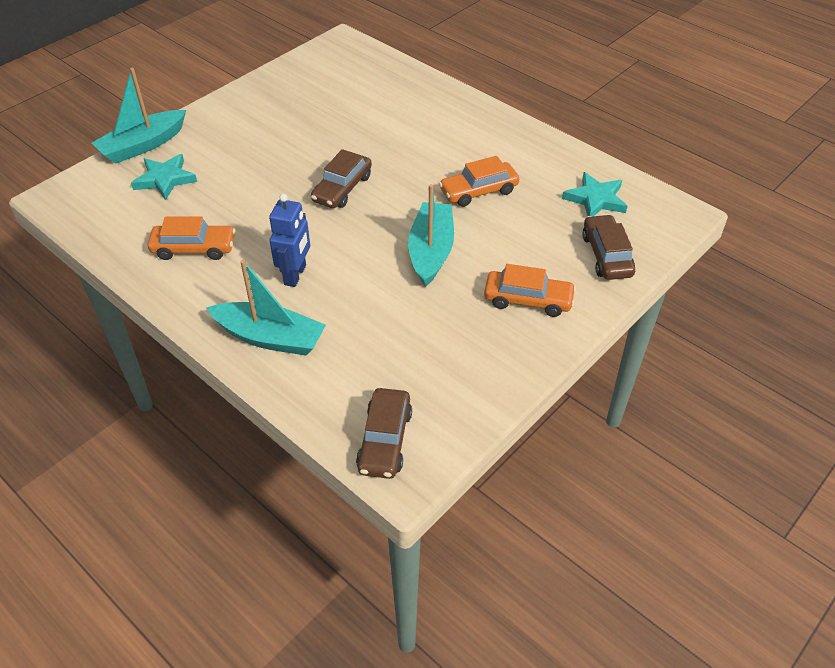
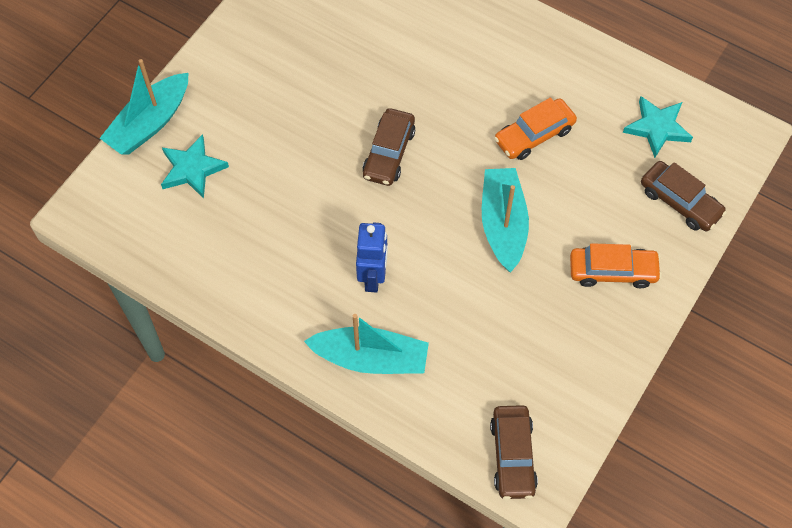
camera: 10 degrees left, 15 degrees up
(194, 248) = (257, 259): orange car -> none
(606, 255) = (680, 202): brown car -> brown car turned 150 degrees clockwise

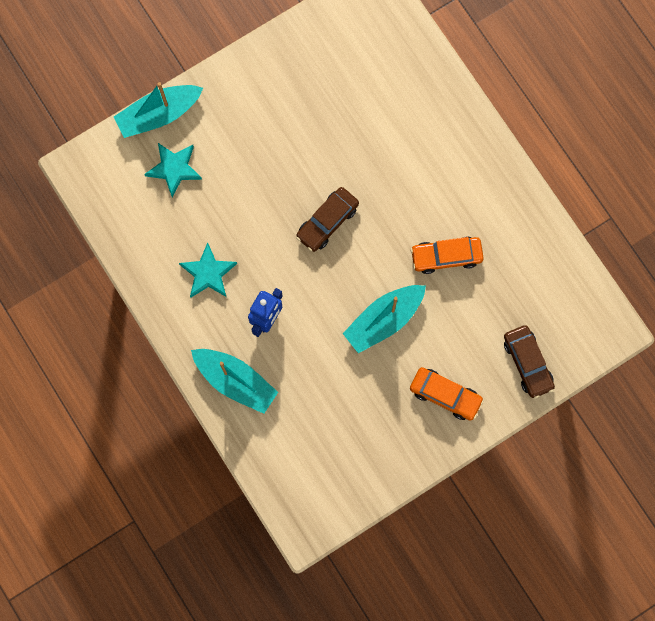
camera: 25 degrees right, 15 degrees up
(503, 224) = (383, 320): turquoise boat -> turquoise boat turned 150 degrees counterclockwise
(512, 456) = (299, 499): brown car -> none
(657, 128) = (545, 293): turquoise star -> turquoise star (208, 273)

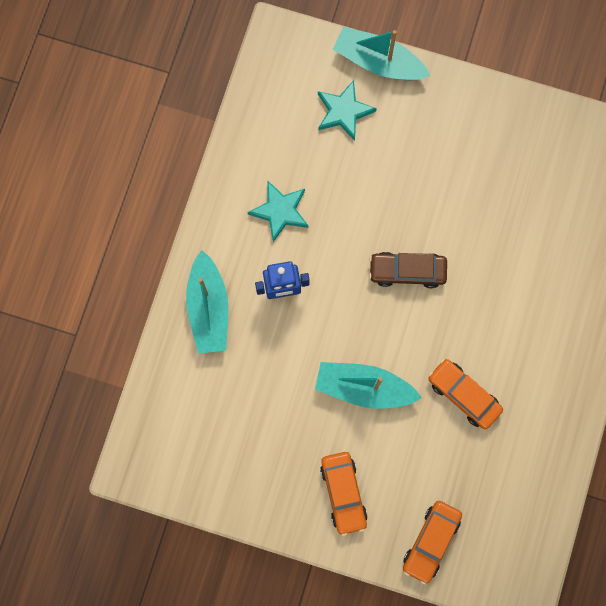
camera: 50 degrees right, 0 degrees up
(527, 363) = (431, 542): brown car -> orange car

